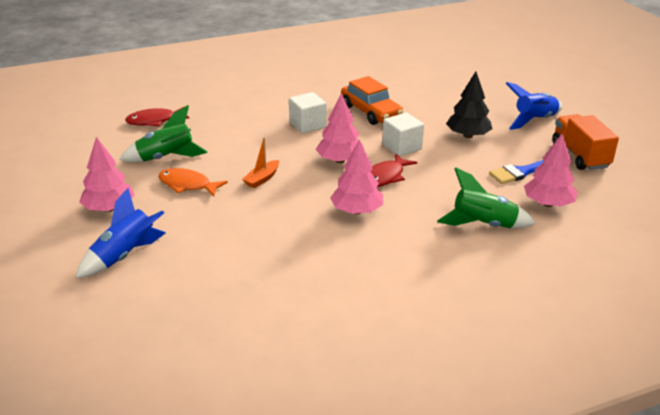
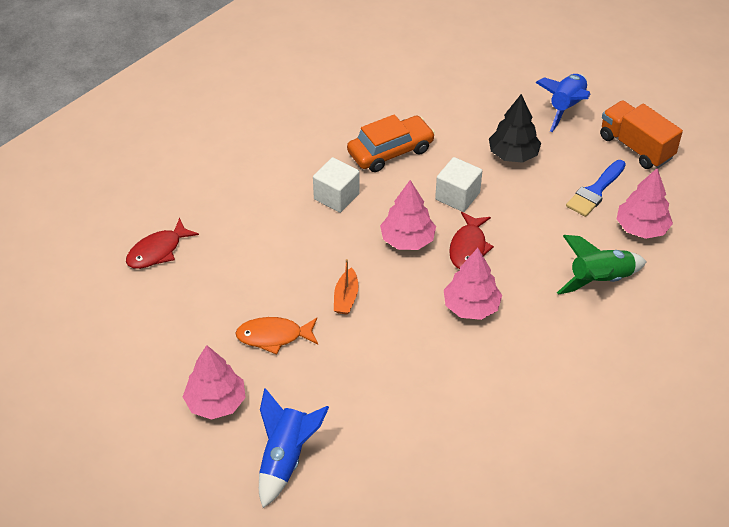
camera: 25 degrees left, 15 degrees up
(166, 158) = (219, 305): green rocket -> none
(370, 112) = (390, 151): orange car -> orange car turned 60 degrees counterclockwise

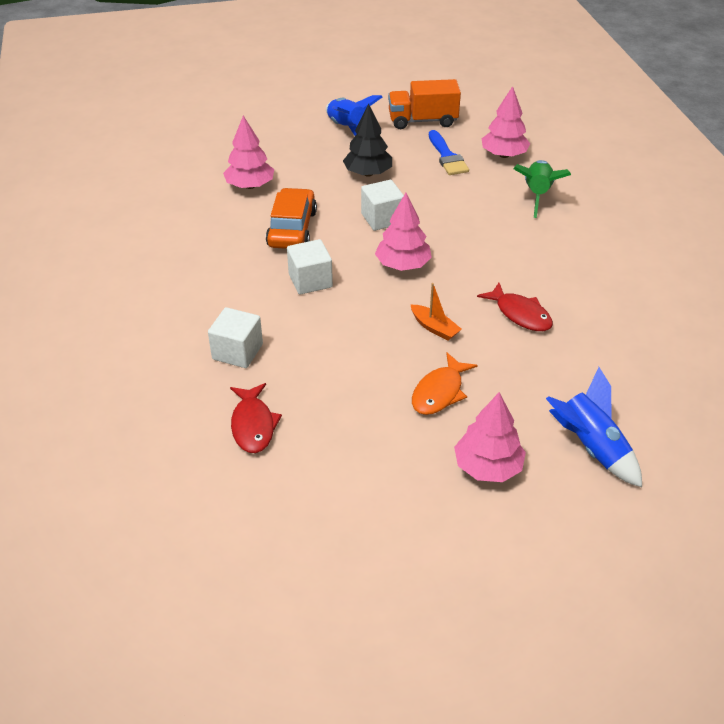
camera: 55 degrees left, 5 degrees down
(223, 202) = (237, 352): none -> white cube
(468, 247) = (443, 238): red fish -> red fish (520, 314)
(471, 307) = (508, 265): pink tree -> pink tree (250, 186)

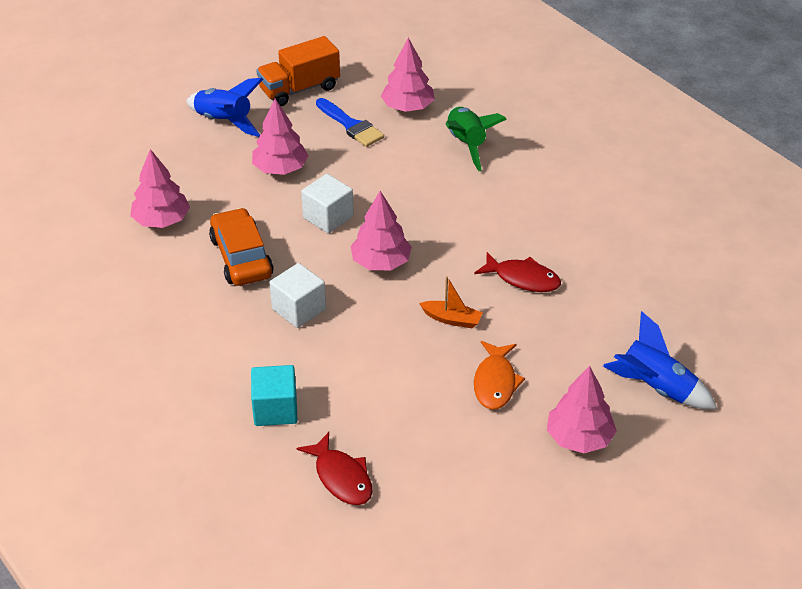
camera: 25 degrees left, 0 degrees up
(237, 352) = (275, 409): white cube -> turquoise cube
(368, 173) = (280, 169): black tree -> pink tree

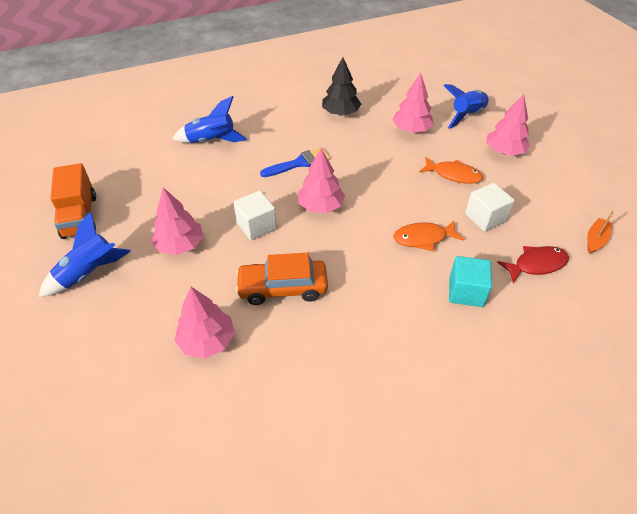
camera: 75 degrees left, 5 degrees up
(299, 309) = (358, 260): white cube -> white cube (485, 218)
(351, 125) = (150, 194): blue brush -> blue brush (299, 163)
(354, 363) = (423, 238): none -> orange fish
(407, 107) = (149, 160): pink tree -> pink tree (411, 129)
(452, 319) = (390, 182): orange boat -> orange boat (595, 240)
(466, 144) = (212, 141): green rocket -> blue rocket
(523, 279) = (360, 144): red fish -> none
(589, 247) = (340, 113): none -> black tree

